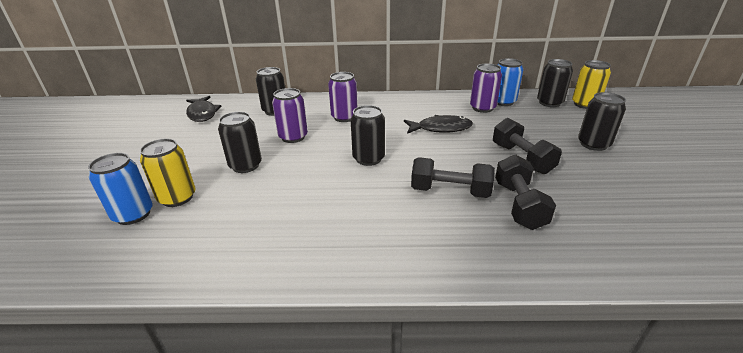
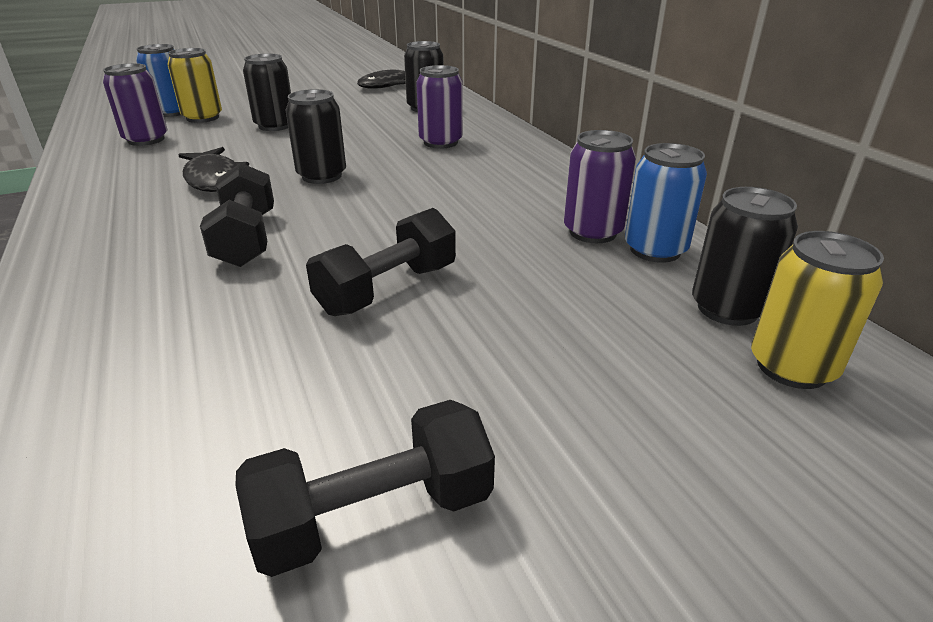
camera: 65 degrees right, 0 degrees up
(293, 137) = (358, 130): purple can -> purple can (146, 140)
(441, 128) = (459, 207): black fish -> black fish (214, 179)
(519, 205) = (216, 297): black dumbbell -> black dumbbell (374, 516)
(593, 144) = (521, 381): black can -> none

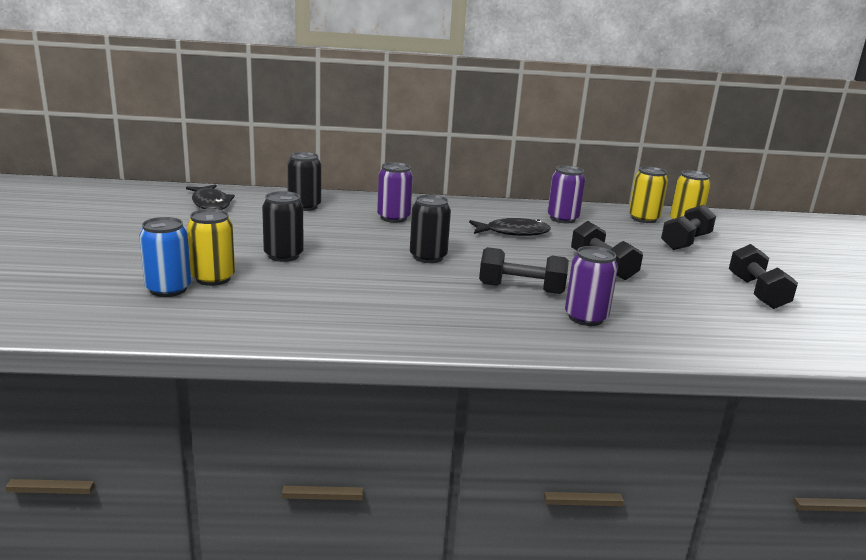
camera: 70 degrees left, 10 degrees down
(146, 140) = (258, 305): purple can -> purple can (586, 318)
(214, 179) = (400, 288): black fish -> black fish (513, 232)
(640, 375) = (685, 242): none -> black dumbbell
(655, 250) = (588, 214): blue can -> none
(727, 309) = (643, 219): black can -> yellow can

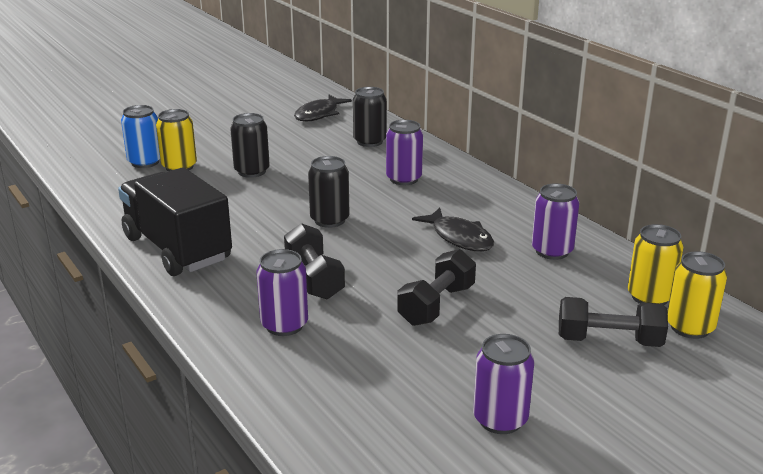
camera: 60 degrees right, 5 degrees up
(397, 323) = (177, 248): none -> black truck
(757, 292) = (500, 419): black dumbbell -> purple can

